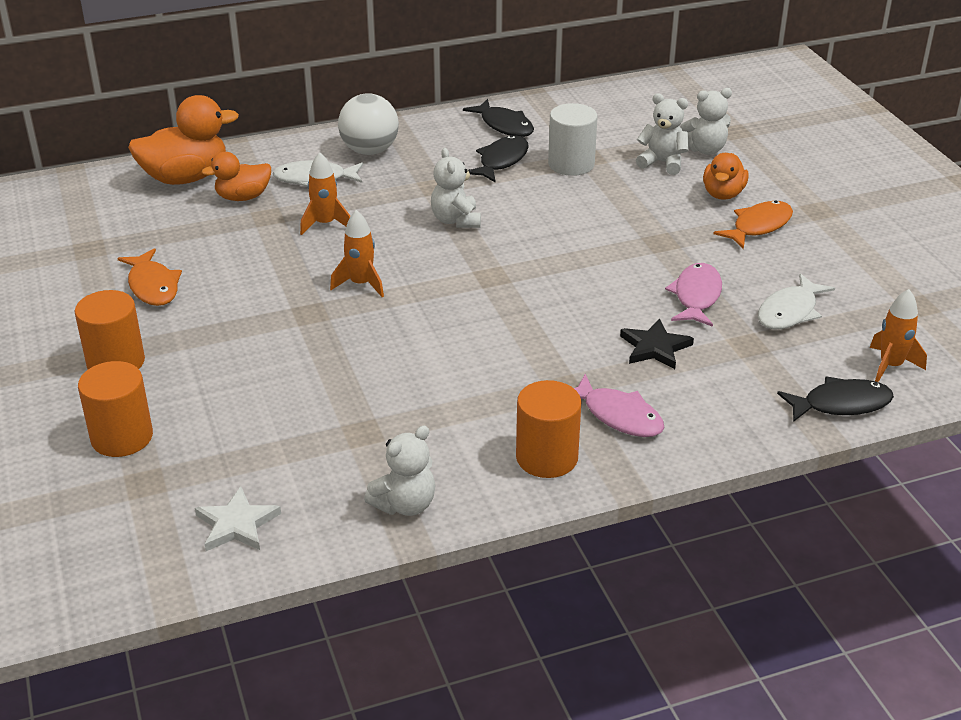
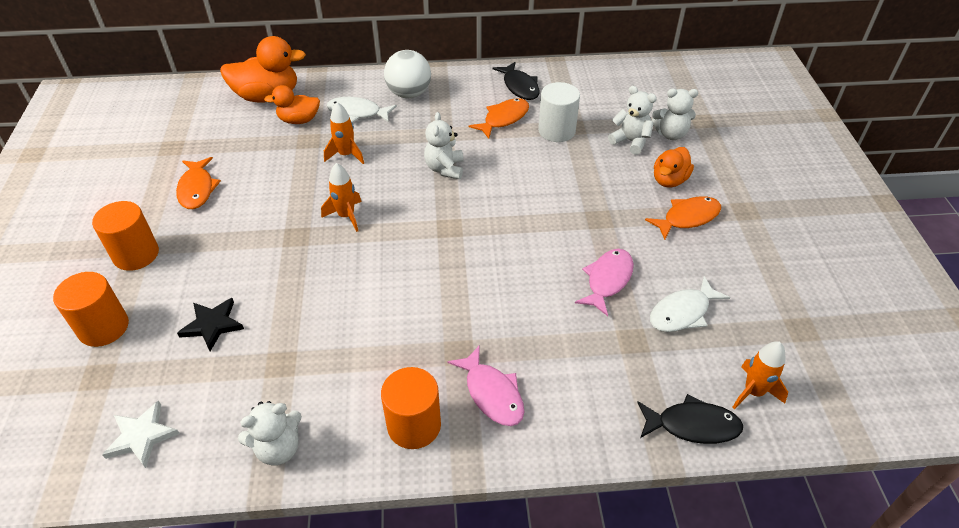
camera: 15 degrees right, 10 degrees up
(501, 161) = (503, 119): black fish -> orange fish
(655, 347) = (552, 327): black star -> black star (212, 325)

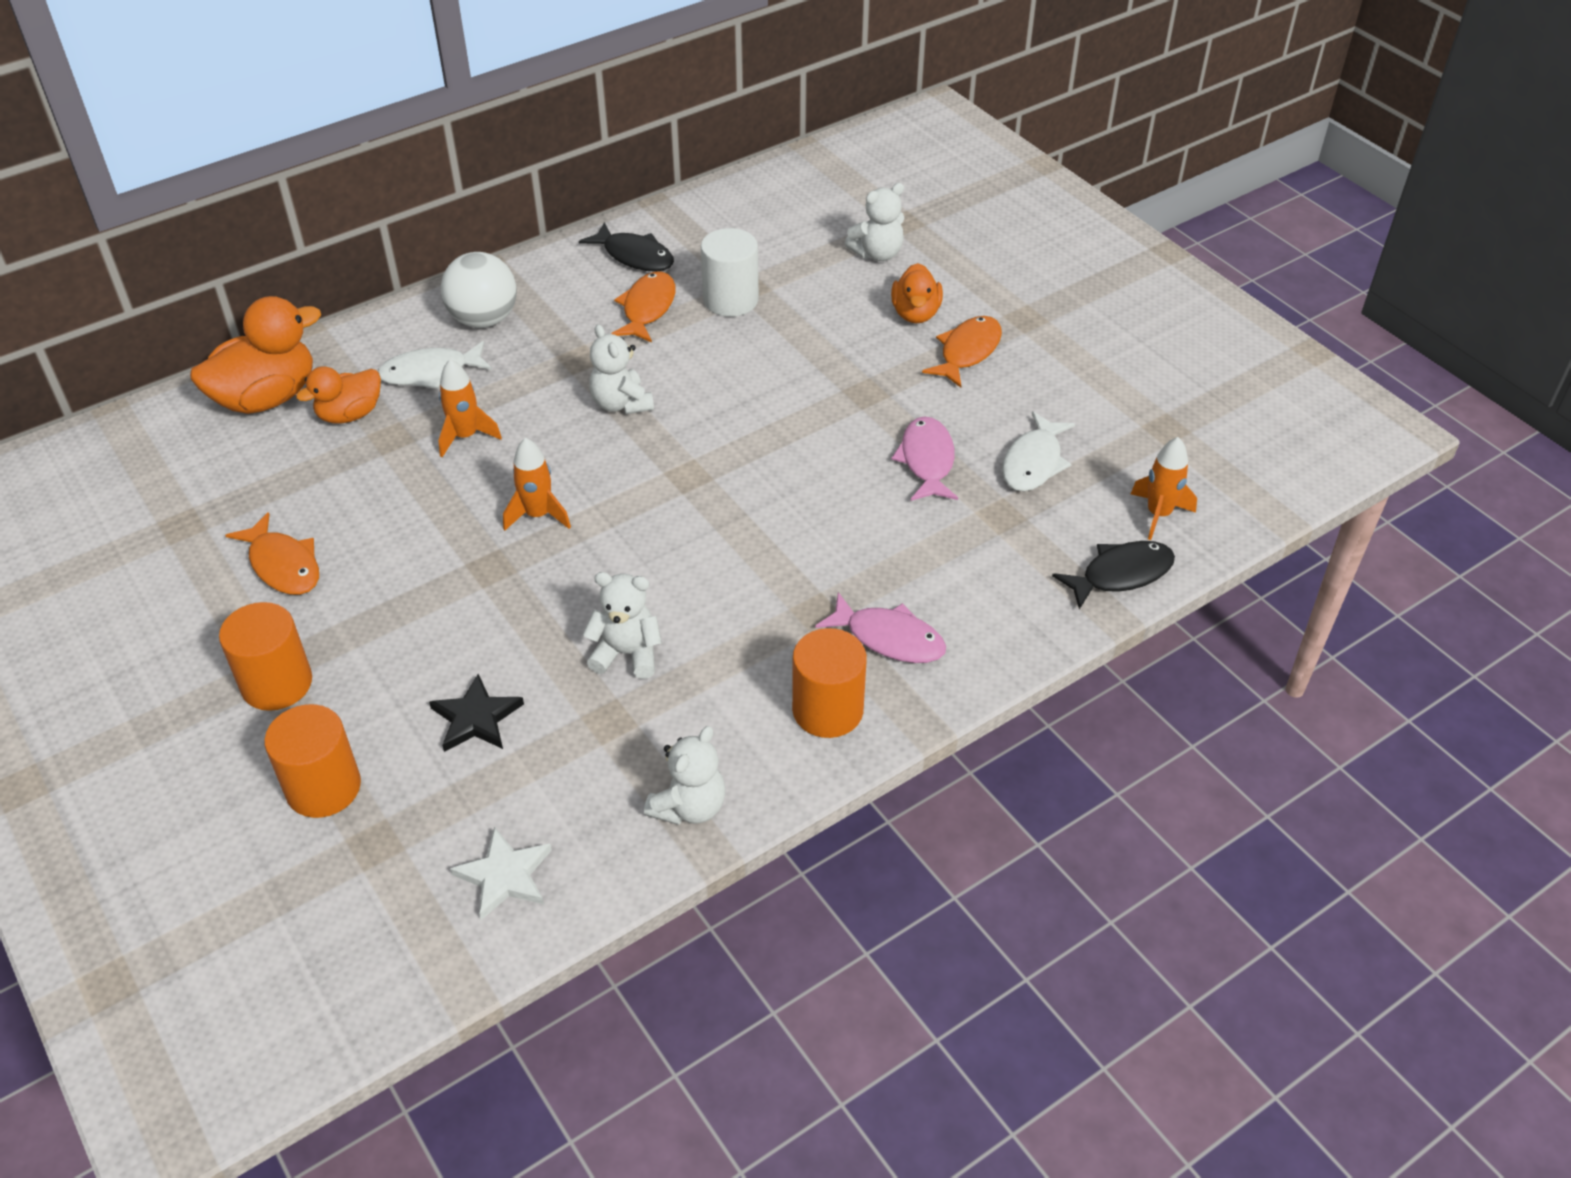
camera: 30 degrees left, 0 degrees up
(630, 141) = (835, 280): white teddy bear -> white teddy bear (627, 654)

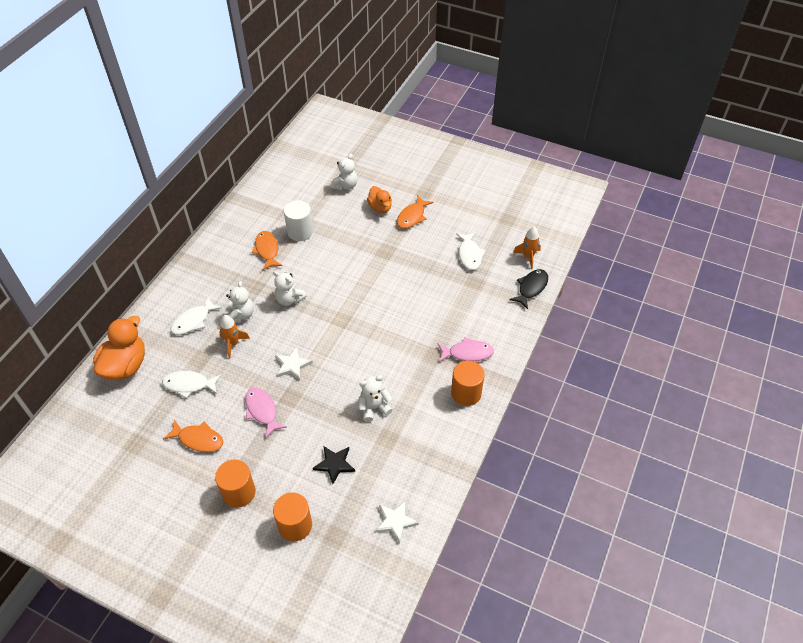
camera: 30 degrees left, 5 degrees up
(340, 470) = (189, 385): none -> white fish
(350, 414) = (172, 356): orange duck -> none
(484, 319) = (198, 285): white ball -> none
(538, 515) = (292, 365): orange rocket -> white star
(635, 256) = (243, 227): black fish -> none
(689, 806) = (443, 457): white teddy bear -> white teddy bear (241, 315)
(927, 460) = (430, 271): pink fish -> pink fish (262, 411)
(967, 352) = (412, 217): orange fish -> orange fish turned 150 degrees counterclockwise

